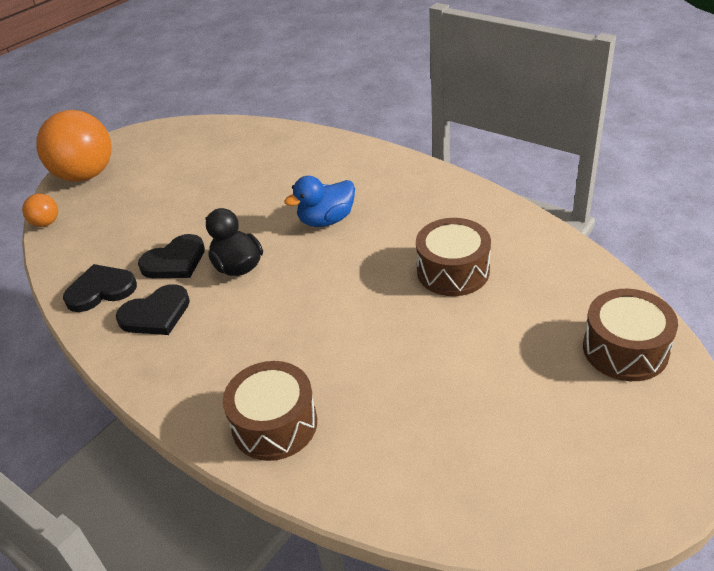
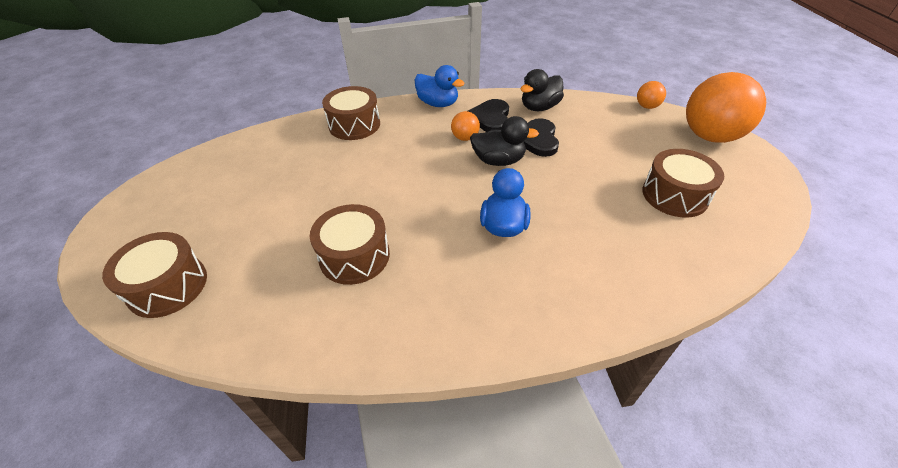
camera: 125 degrees right, 5 degrees up
(101, 290) = (539, 107): black heart -> black duck
(155, 378) = (438, 104): none -> blue duck
(199, 165) = (674, 195): none -> brown drum
(216, 310) = (465, 138): none -> orange ball

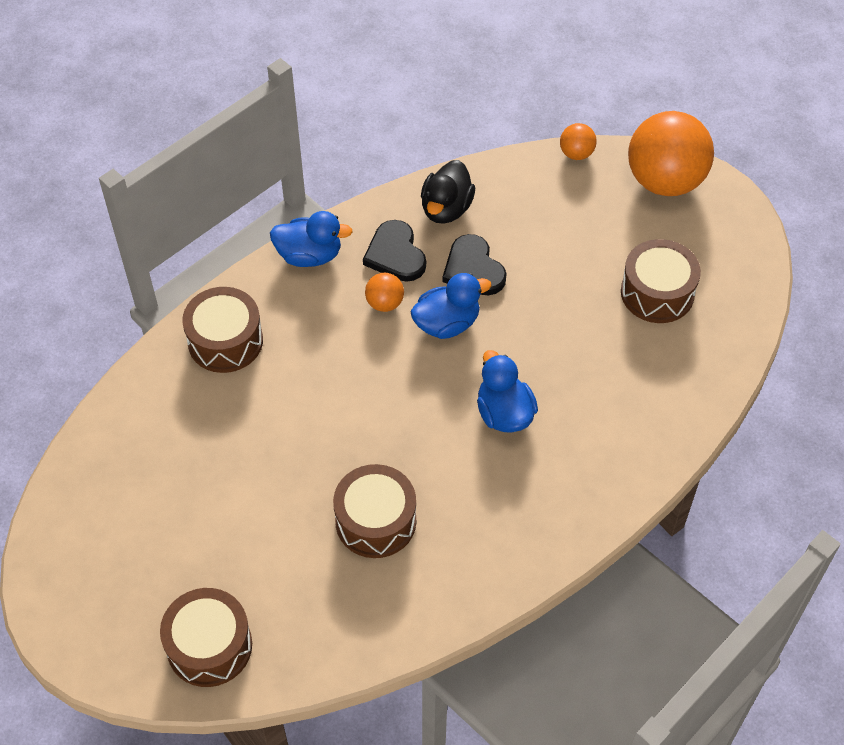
camera: 30 degrees left, 10 degrees up
(498, 161) = (447, 323): black duck -> blue duck

